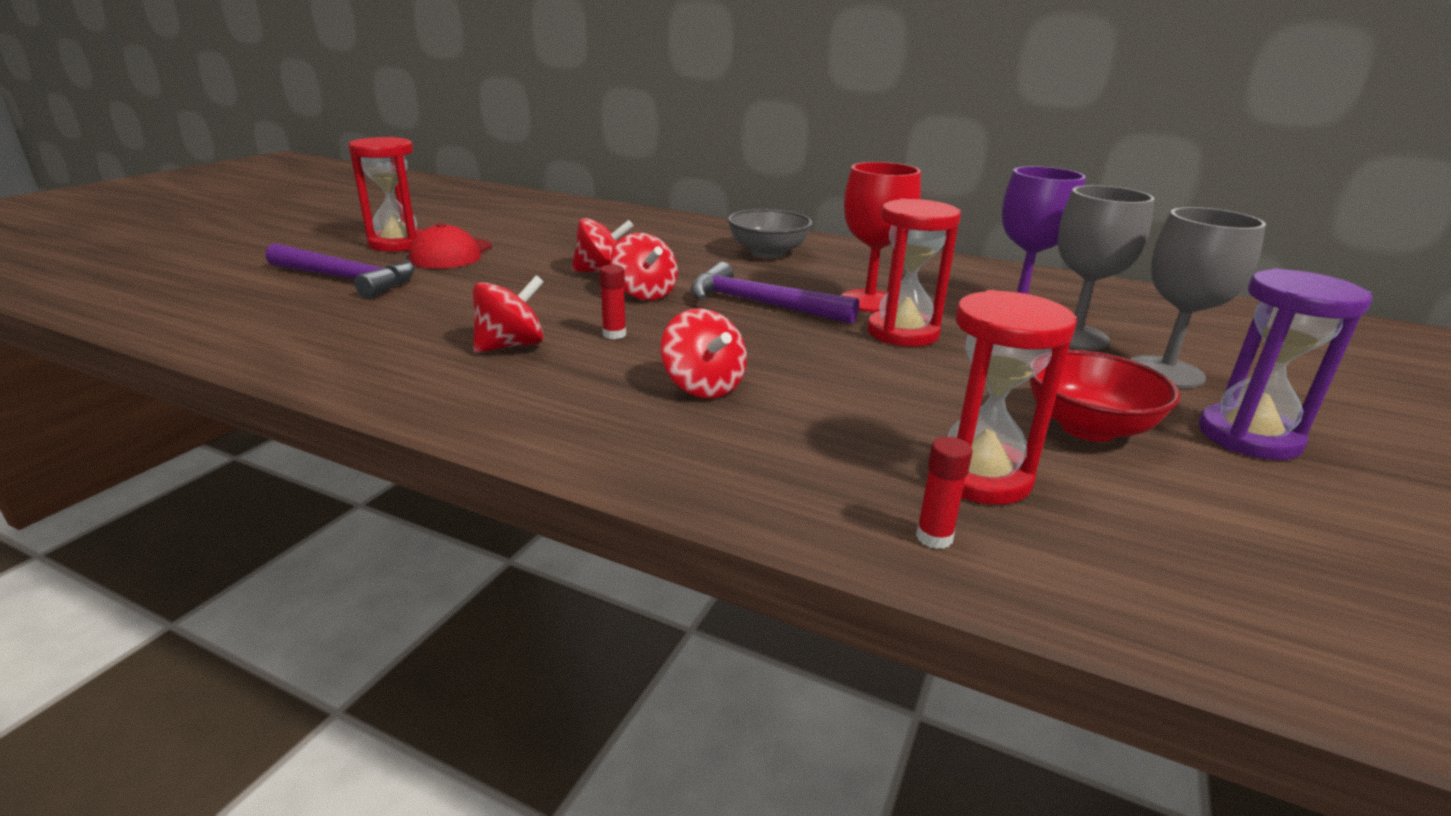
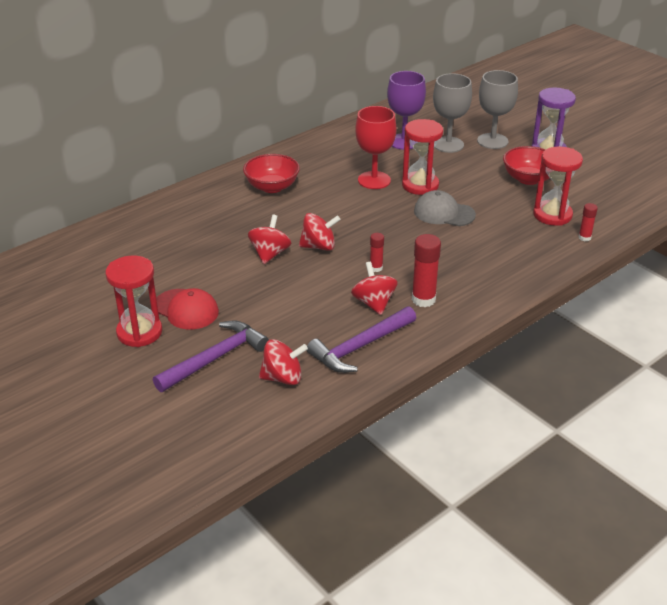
camera: 65 degrees left, 10 degrees up
(540, 381) = (423, 299): none -> red glue stick
(703, 386) = (452, 255): red spinning top -> red spinning top (283, 377)
(760, 304) = (358, 213): purple hammer -> purple hammer (360, 347)
(768, 252) = (272, 187): grey bowl -> red bowl
(838, 362) = (444, 213): none -> grey cap

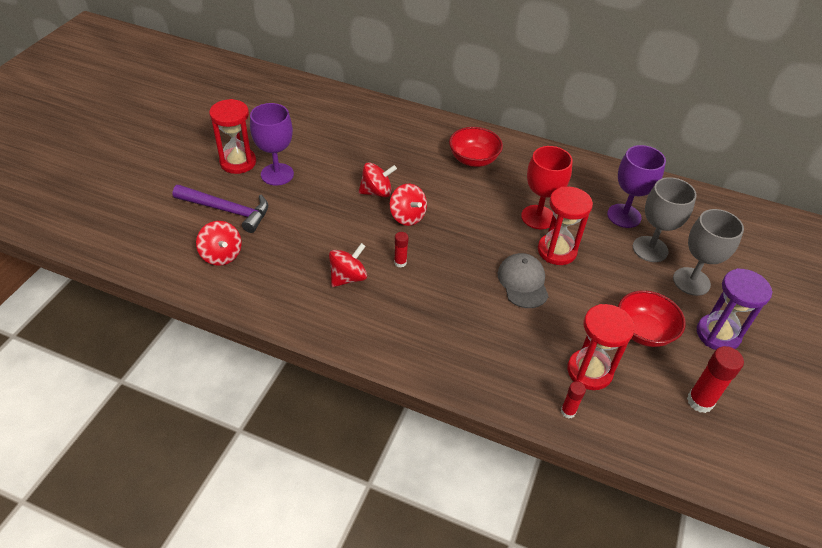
camera: 60 degrees right, 10 degrees up
(186, 309) = (277, 174): red cap -> purple goblet
(360, 347) = (283, 288): purple hammer -> none
(423, 299) = (373, 309): red glue stick -> red glue stick (700, 401)

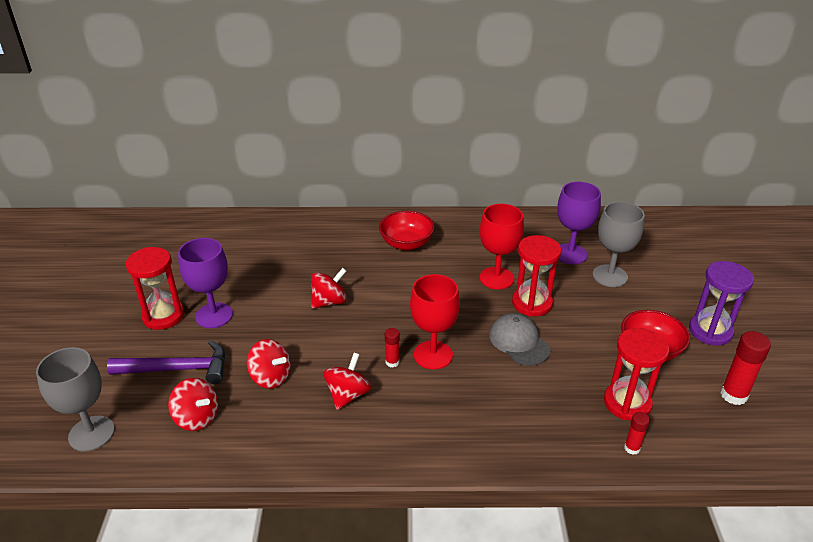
camera: 20 degrees left, 10 degrees down
(407, 216) = (373, 316): red spinning top -> red spinning top (270, 377)
(439, 268) = (433, 355): none -> red goblet
(691, 281) = (660, 293): grey goblet -> grey goblet (91, 433)

